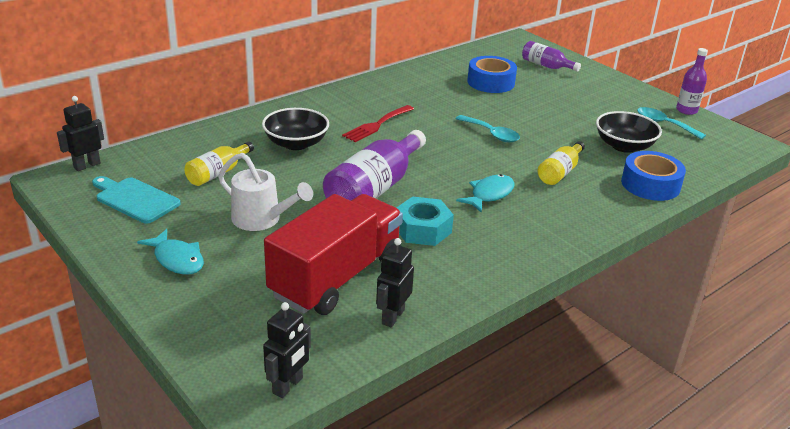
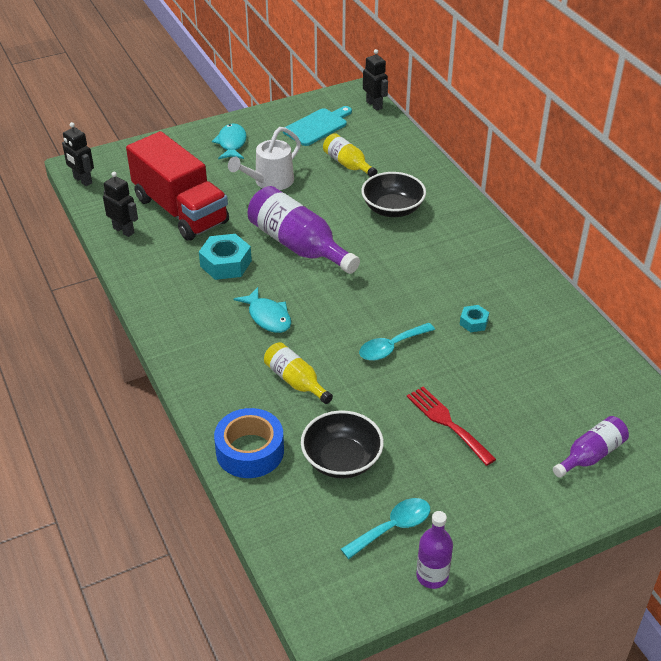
camera: 105 degrees right, 10 degrees up
(177, 259) = (231, 143): turquoise fish -> turquoise fish turned 120 degrees clockwise
(376, 125) = (424, 264): red fork -> red fork (447, 422)
(441, 103) = (473, 322): none -> turquoise nut
(491, 82) = (532, 380): blue tape -> none

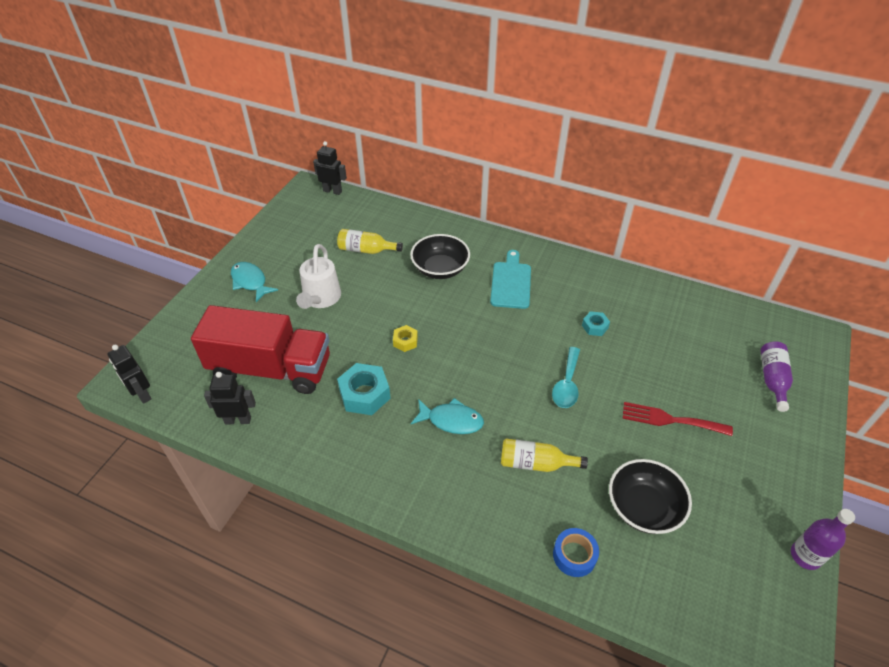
camera: 40 degrees left, 5 degrees up
(82, 180) = (142, 394): black robot -> black robot turned 45 degrees clockwise
(250, 451) = (574, 555): blue tape -> blue tape, size x0.62
(298, 245) = (405, 341): purple bottle -> yellow nut
(317, 126) = (307, 230): turquoise cutting board -> turquoise cutting board (511, 282)
(392, 527) = (739, 537): turquoise spoon -> none

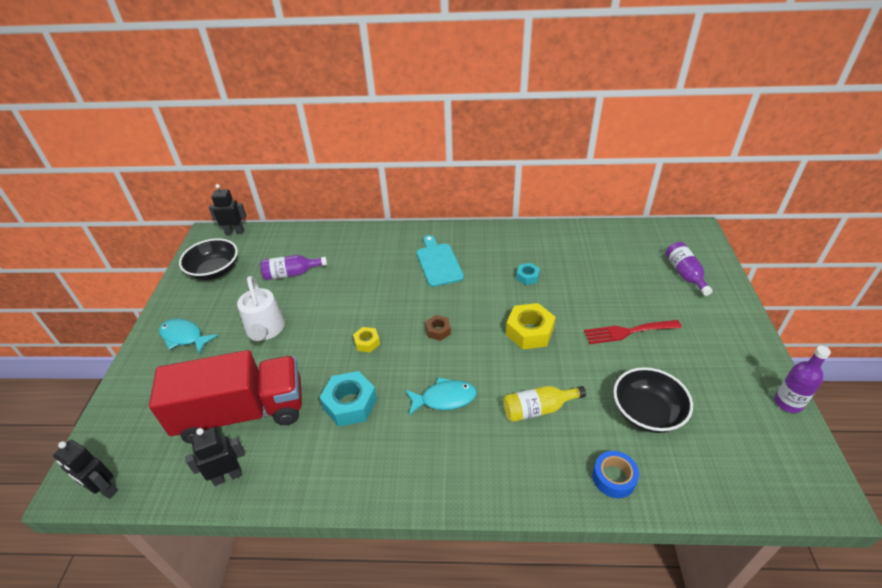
camera: 20 degrees left, 5 degrees down
(366, 250) = (291, 274): yellow bottle -> purple bottle
(440, 269) = (369, 270): black bowl -> black bowl (214, 271)
(477, 352) = (438, 331): none -> brown nut
(567, 384) = (529, 332): turquoise spoon -> yellow nut

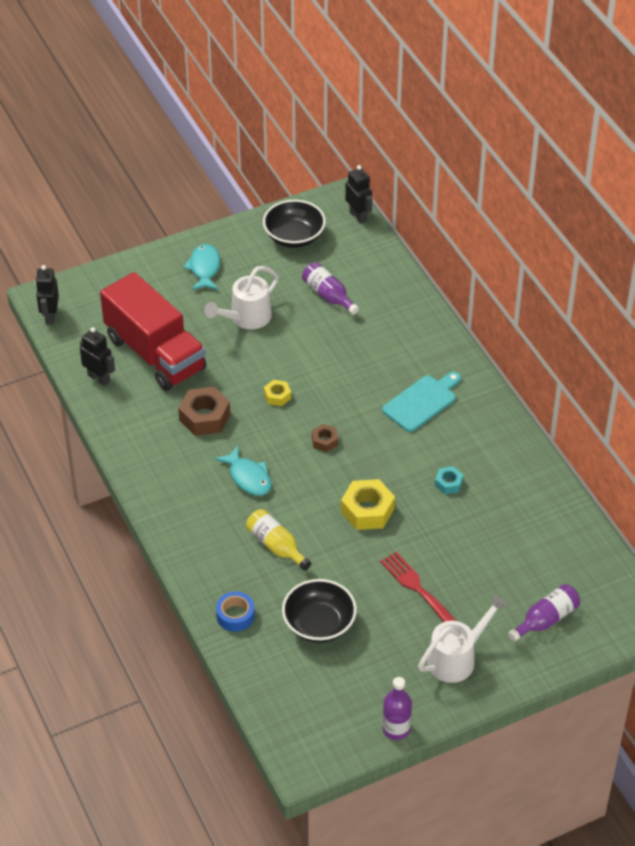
camera: 60 degrees right, 5 degrees up
(350, 404) = (204, 417): turquoise nut -> brown nut
(712, 334) = (457, 658): none -> white watering can

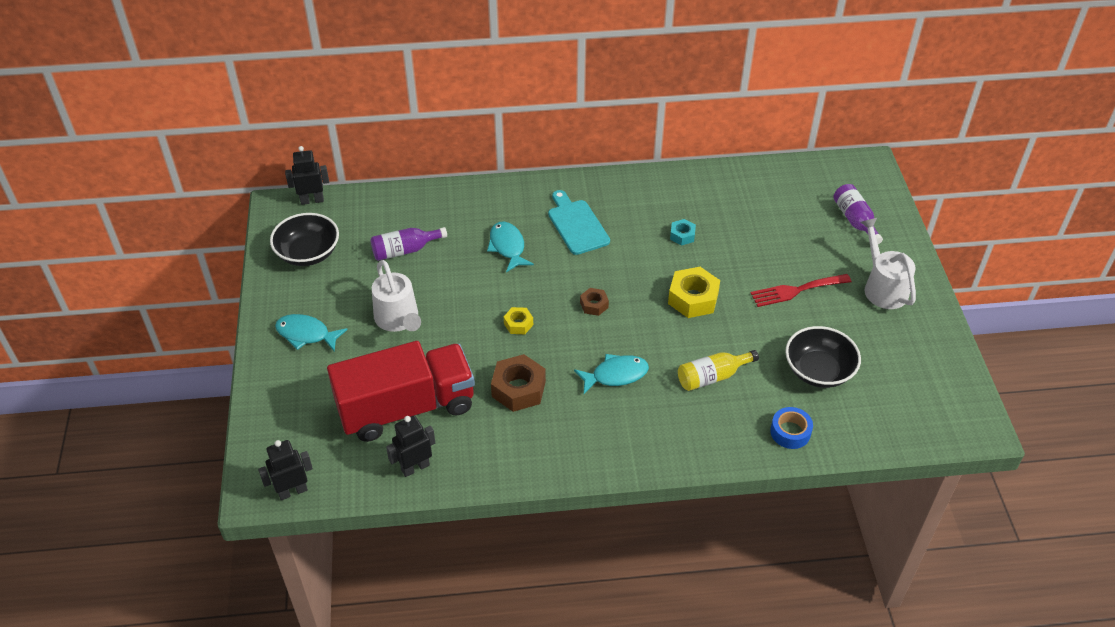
camera: 70 degrees left, 0 degrees up
(50, 316) = (292, 491): black robot -> black robot turned 135 degrees clockwise
(368, 362) = (508, 247): none -> turquoise fish
(396, 729) = (952, 349): purple bottle -> none

